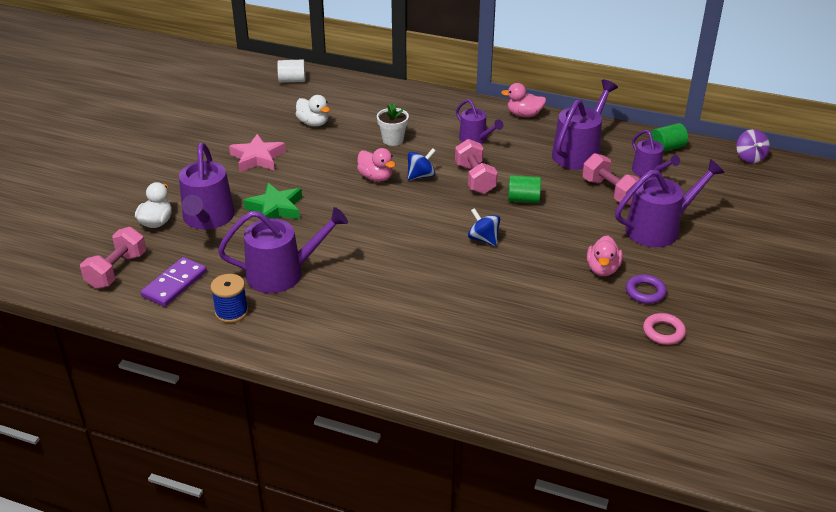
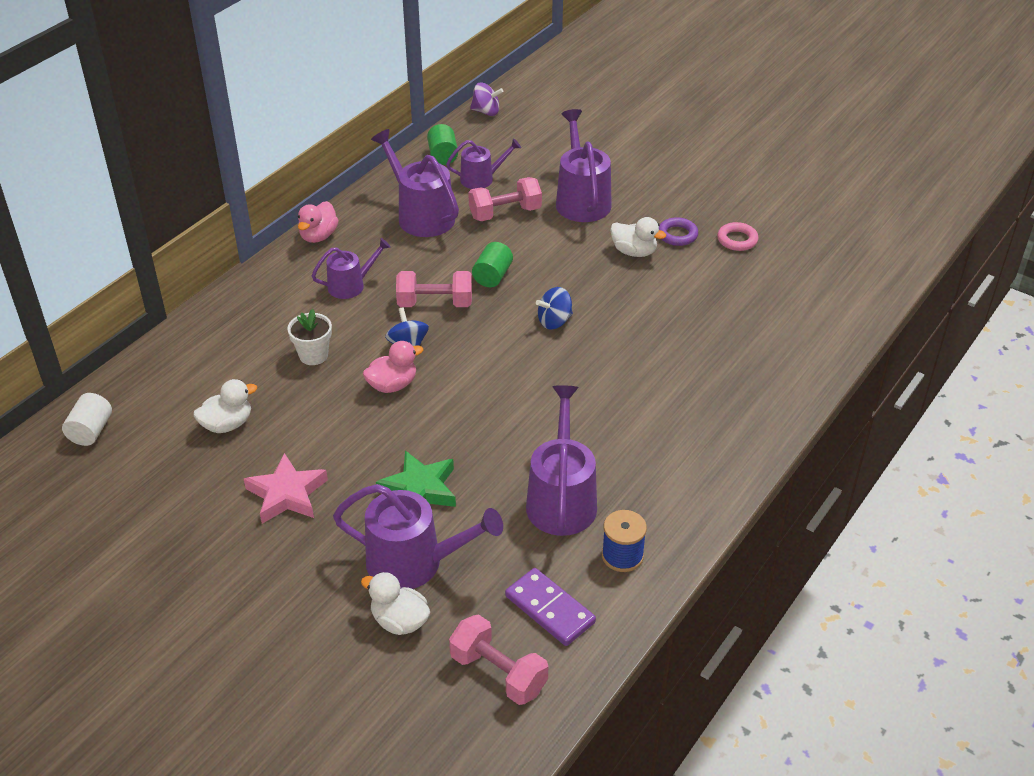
camera: 75 degrees left, 5 degrees up
(602, 269) = (634, 252): pink duck -> white duck

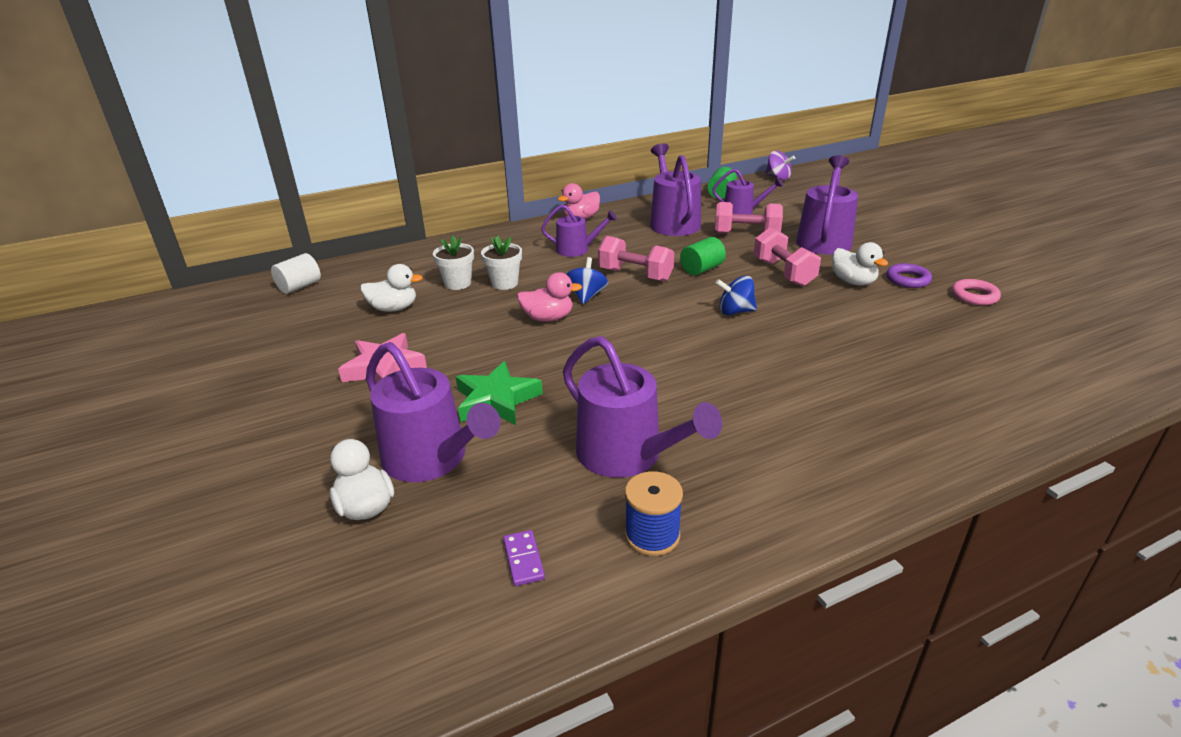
camera: 30 degrees right, 10 degrees down
(264, 371) = (457, 283): none -> white flower pot
(498, 673) = (407, 606): pink dumbbell -> pink dumbbell (783, 273)
(549, 609) = (523, 559): purple domino -> purple domino, size x0.55
(561, 499) = (626, 455): purple watering can -> purple watering can turned 105 degrees clockwise

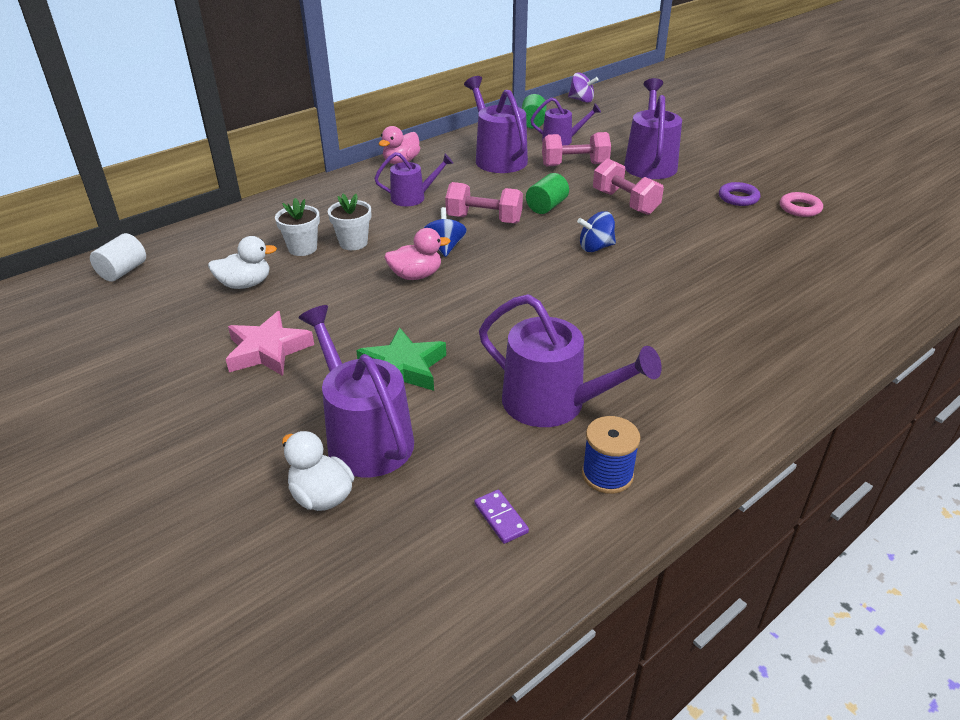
camera: 15 degrees left, 5 degrees up
(431, 459) = (365, 437): purple watering can -> purple watering can turned 150 degrees counterclockwise
(853, 282) = (691, 205): white duck -> none

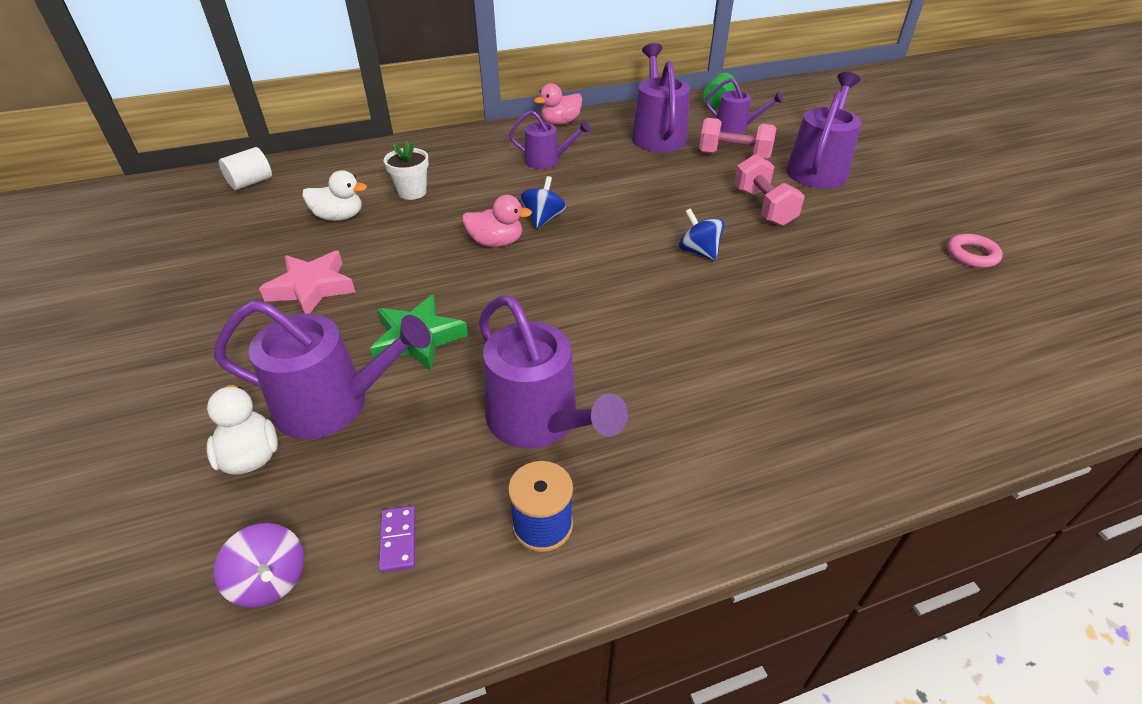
camera: 20 degrees right, 5 degrees up
(353, 243) = (461, 196): white flower pot -> none
(365, 437) = (332, 404): purple watering can -> purple watering can turned 105 degrees clockwise
(484, 219) = (601, 197): pink dumbbell -> none
(546, 206) = (675, 195): green cylinder -> none
(581, 100) = (785, 87): purple spinning top -> purple spinning top (270, 580)
(595, 247) = (699, 251): blue spinning top -> blue spinning top turned 45 degrees clockwise
(738, 198) = (900, 227): purple ring -> none

